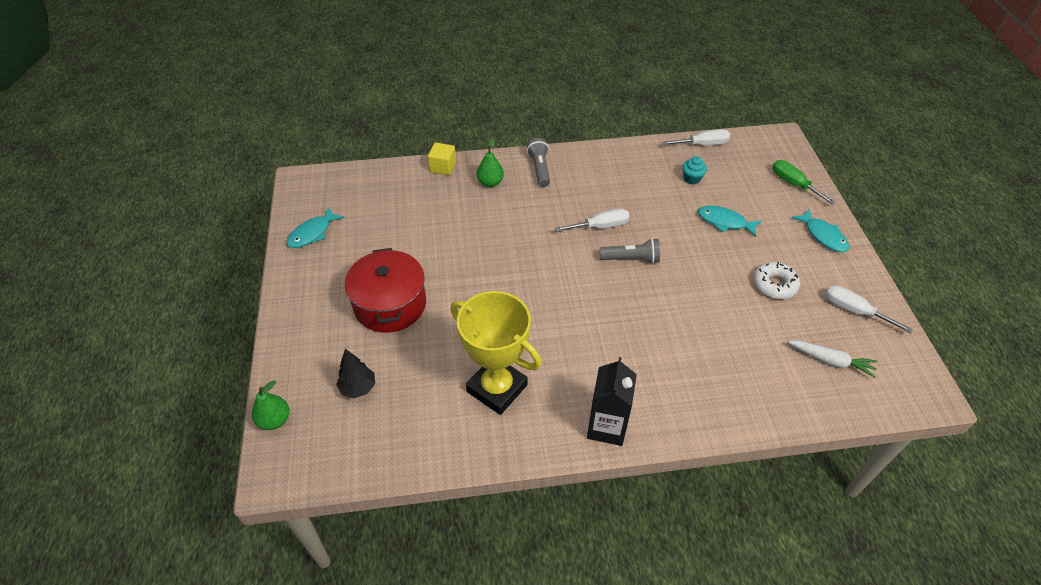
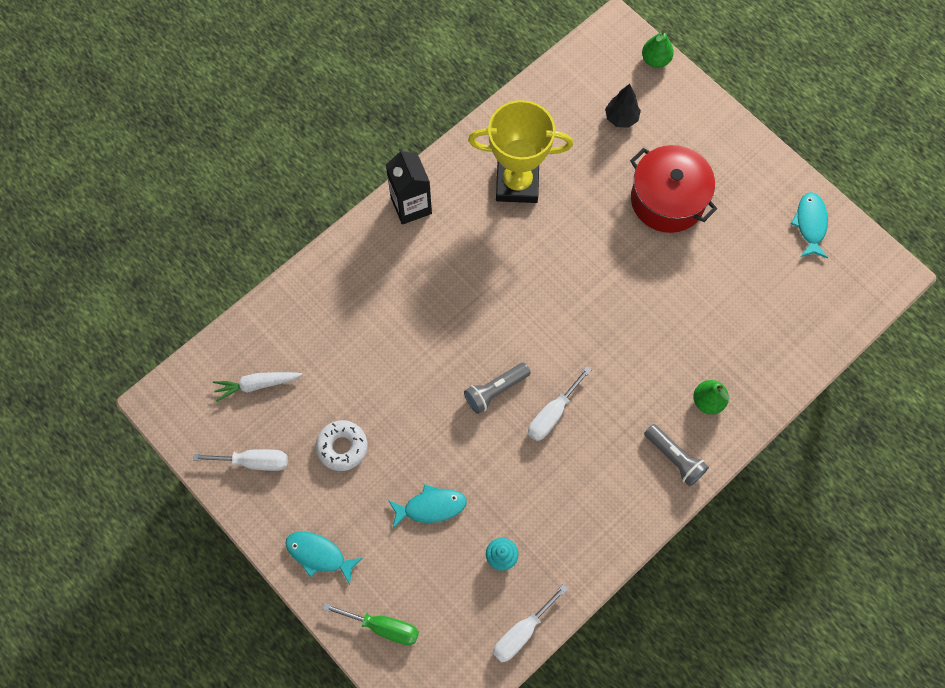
camera: 145 degrees right, 20 degrees up
(443, 167) = (775, 390): yellow cube -> none

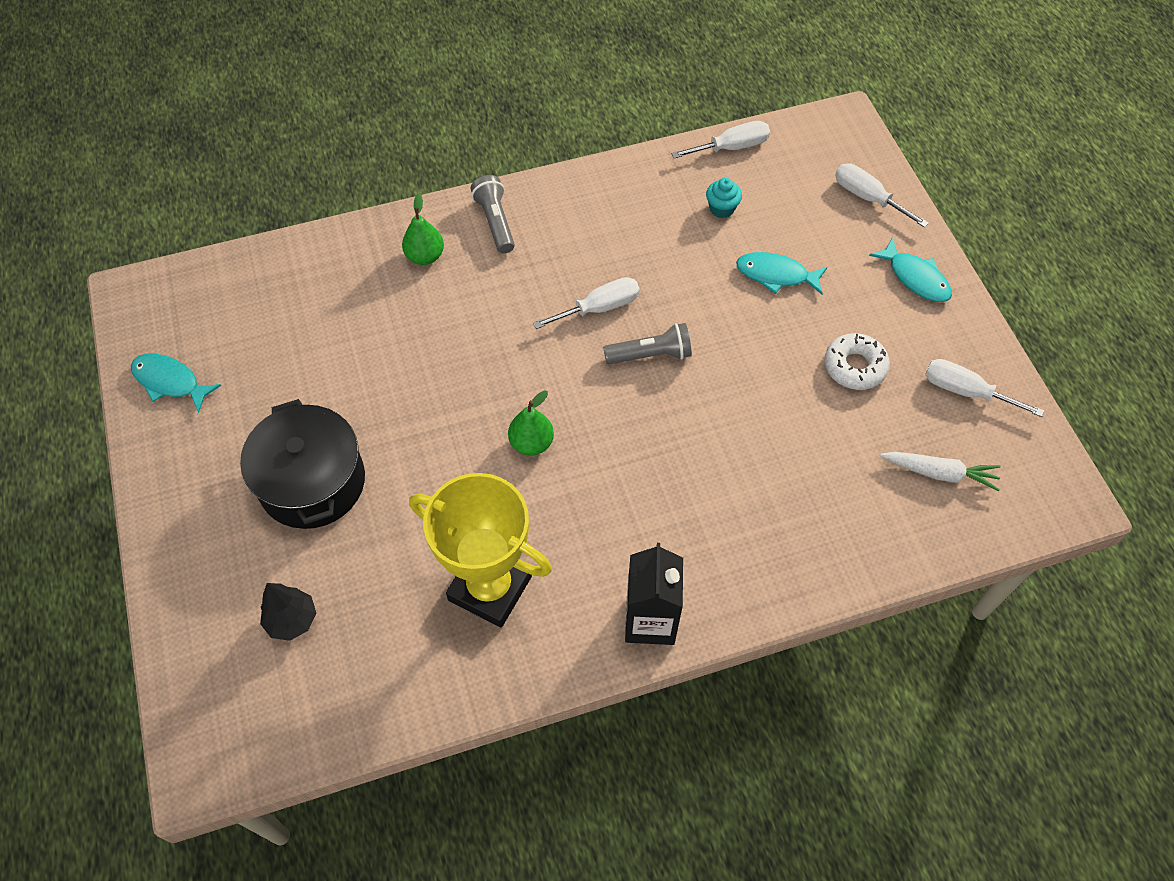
camera: 155 degrees left, 10 degrees down
(383, 627) = (868, 198): green screwdriver -> white screwdriver
(655, 60) = (181, 689): green pear -> green pear (531, 443)
(667, 200) = (312, 482): red pot -> black pot
(810, 224) = (170, 382): turquoise fish -> turquoise fish turned 90 degrees clockwise

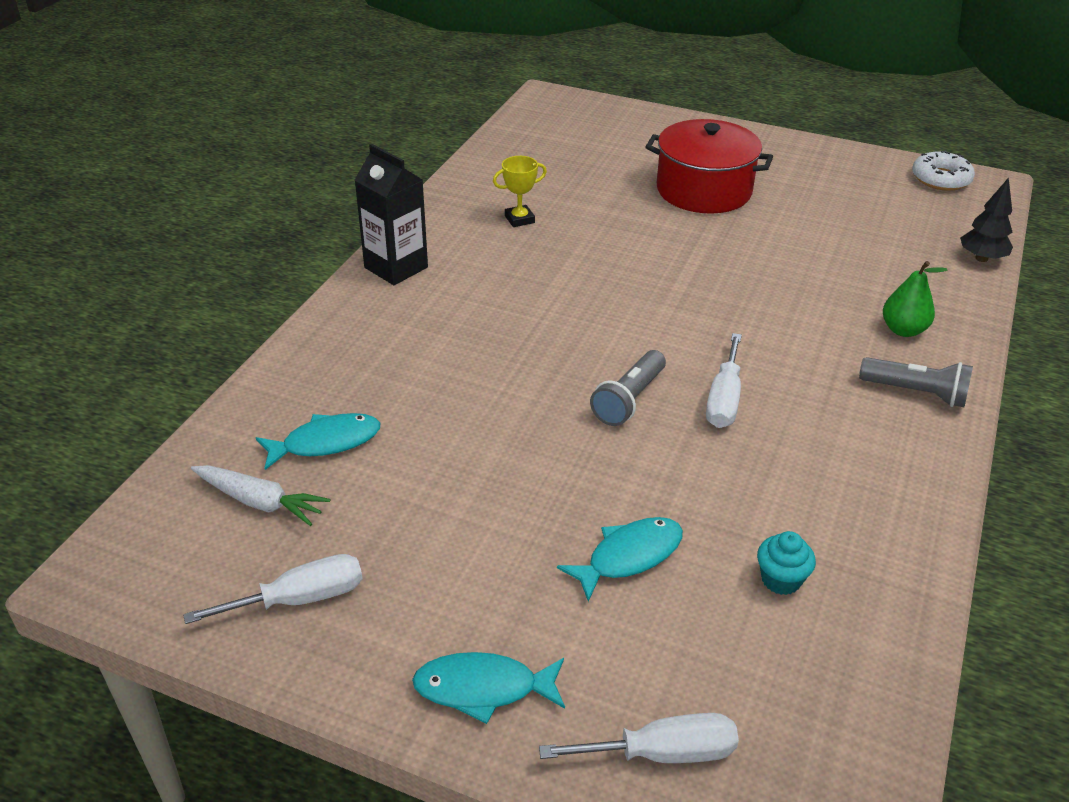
camera: 130 degrees right, 20 degrees down
(170, 382) = (870, 171): turquoise fish -> turquoise fish (326, 442)
(292, 620) = (601, 148): black tree -> black tree (981, 258)
(312, 482) = (704, 190): black pot -> red pot
(490, 588) = (519, 219): yellow trophy -> yellow trophy, size x0.43
(531, 443) = (617, 290): green pear -> none
(731, 147) = (891, 667): white screwdriver -> none
(854, 366) = (441, 531): white donut -> white donut (941, 179)
(939, 473) = (260, 502): white carrot -> white carrot turned 120 degrees counterclockwise

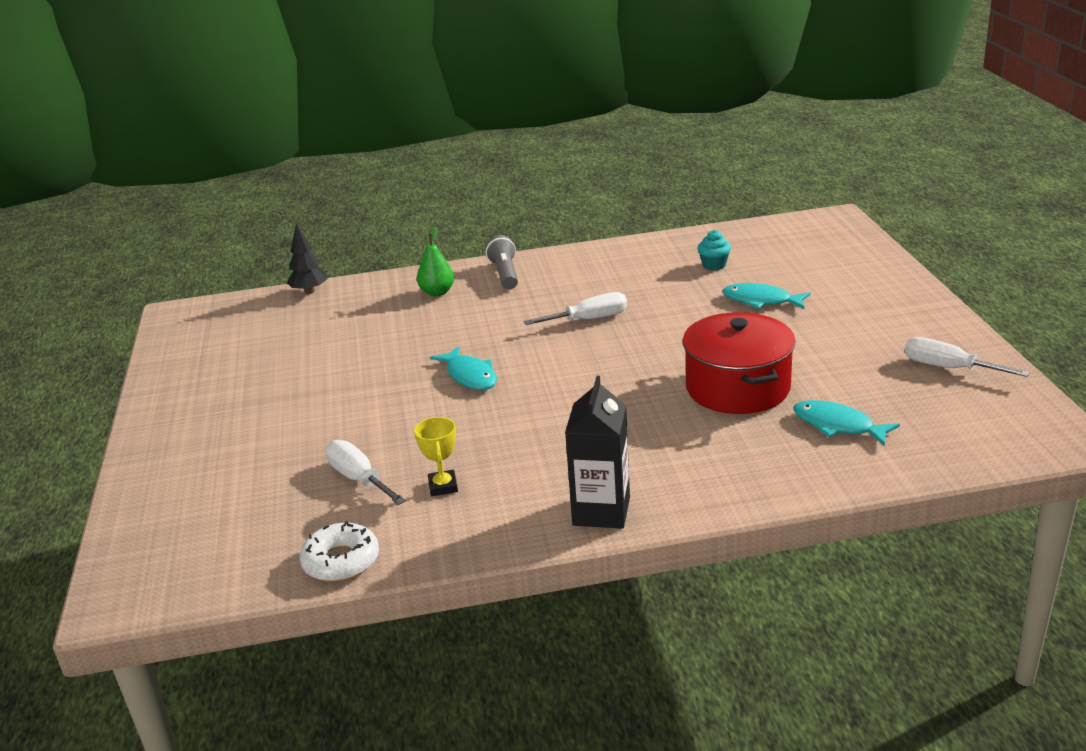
camera: 120 degrees left, 10 degrees down
(260, 502) = (920, 419): white carrot -> none
(483, 688) = (899, 301): turquoise fish -> turquoise fish (470, 376)
(519, 219) = (443, 486): yellow trophy -> yellow trophy turned 45 degrees clockwise
(629, 400) = (633, 346): grey flashlight -> none
(662, 753) = (854, 258): white screwdriver -> white screwdriver (359, 479)
(704, 190) = (293, 418): red pot -> red pot (737, 388)
(941, 179) = (182, 331): white donut -> white donut (341, 561)

